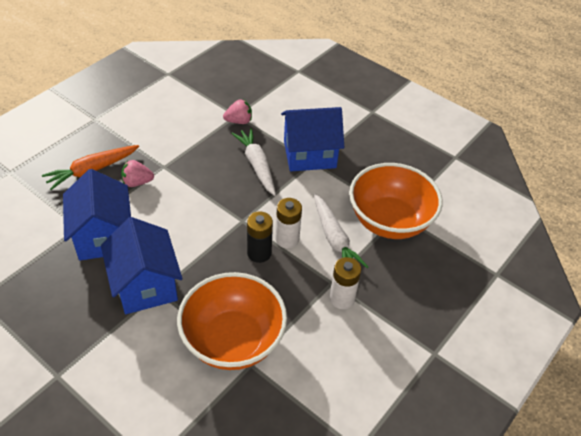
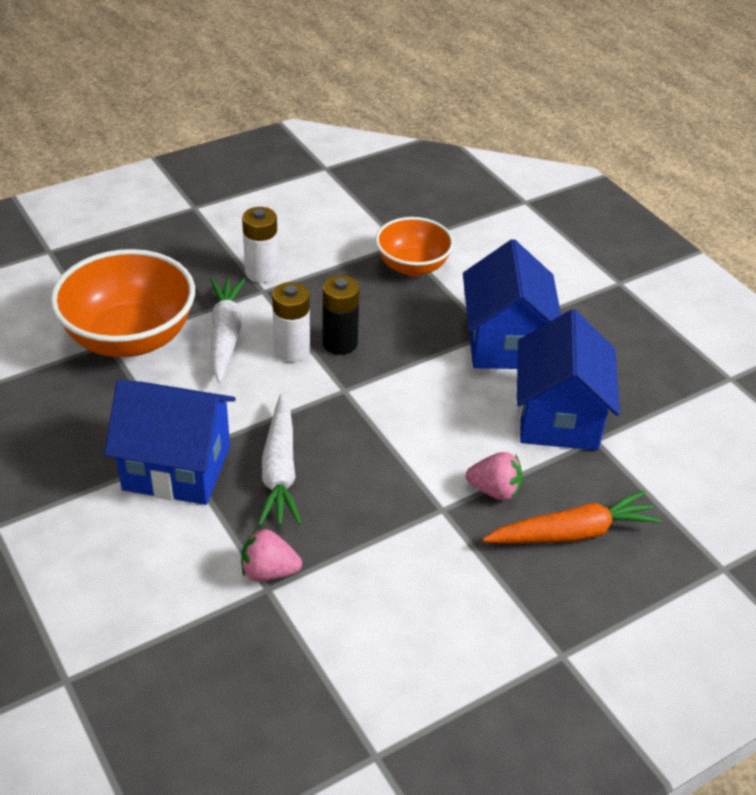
camera: 160 degrees left, 5 degrees down
(233, 340) = (412, 266): orange bowl -> orange bowl, size x0.61

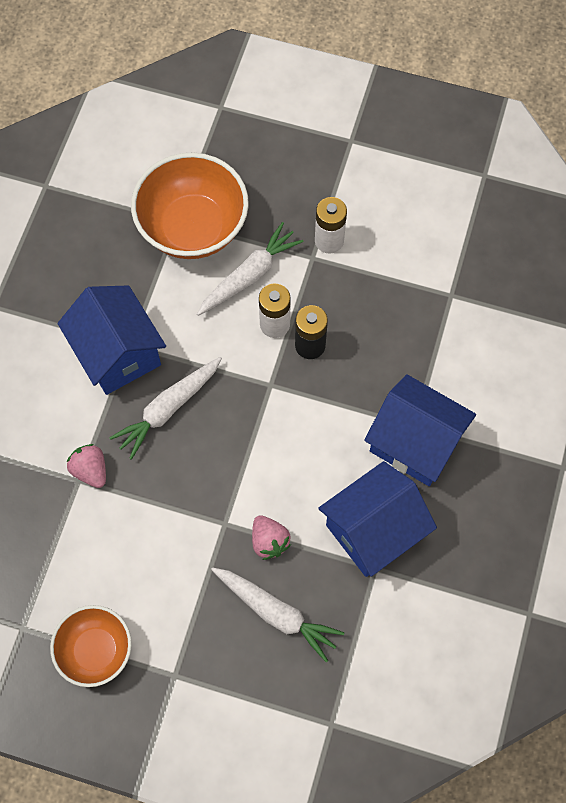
camera: 50 degrees right, 25 degrees up
(412, 266) = (434, 322): orange bowl -> orange bowl (96, 650)
(505, 343) = (415, 443): blue house -> blue house turned 75 degrees clockwise
(572, 533) = (276, 613): orange carrot -> white carrot

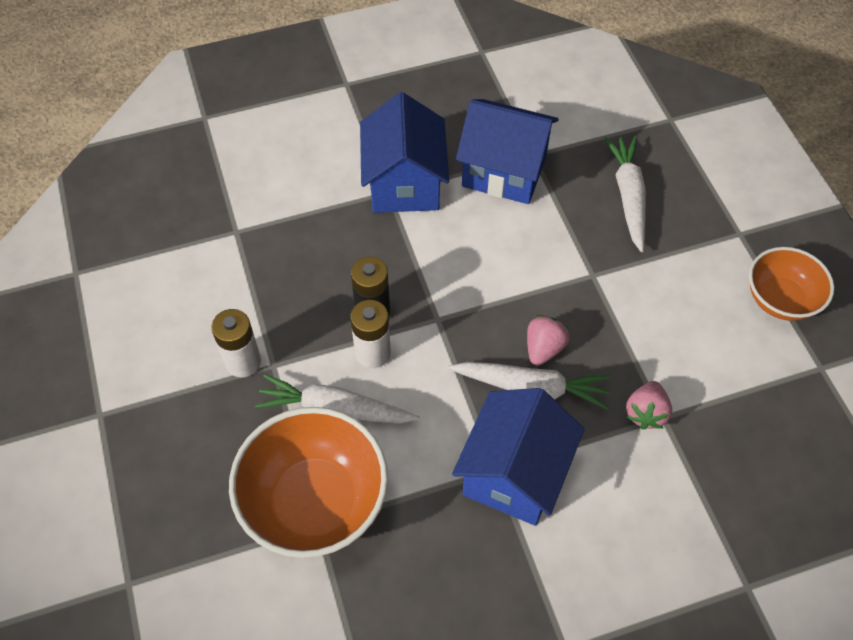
camera: 125 degrees left, 10 degrees down
(269, 541) = (578, 234): pink strawberry -> pink strawberry (544, 348)

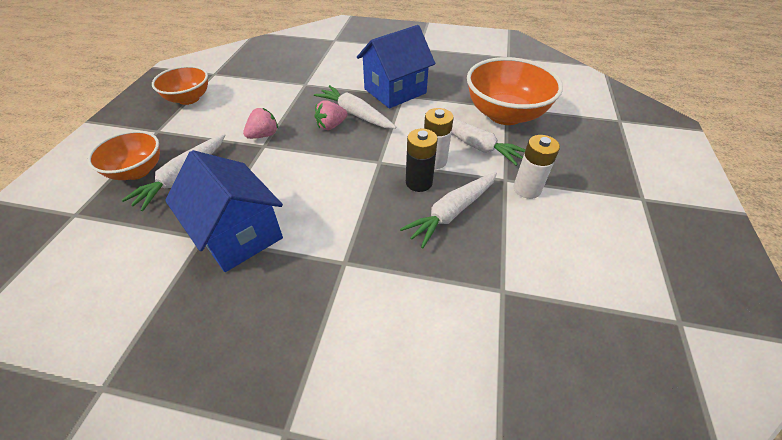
camera: 150 degrees left, 10 degrees down
(316, 288) = (452, 212): none -> white carrot
(404, 183) = (325, 263): blue house -> none
(645, 413) = (311, 87): pink strawberry -> pink strawberry (264, 135)
(682, 180) = (137, 171): none -> orange bowl

